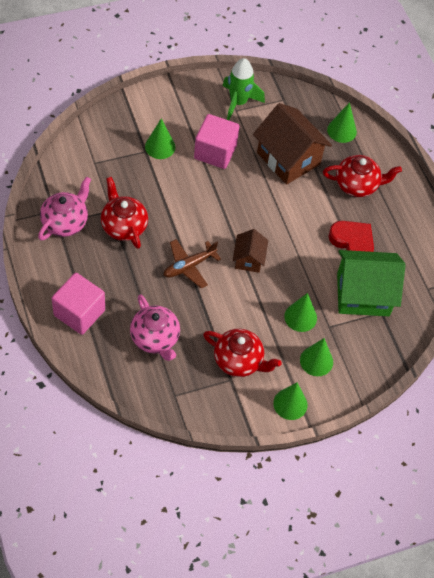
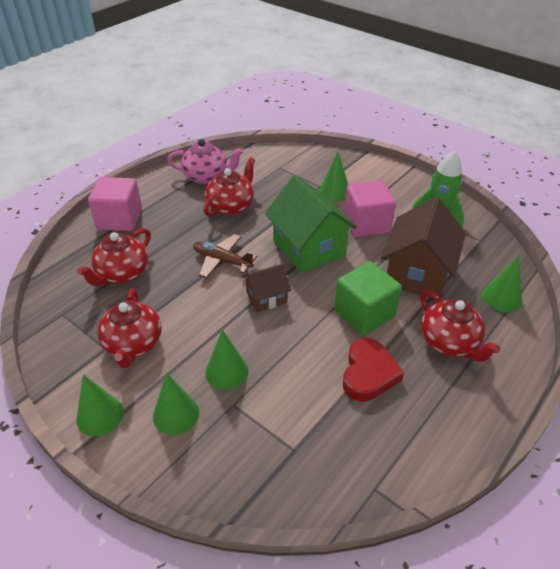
camera: 65 degrees right, 15 degrees down
(155, 338) = (122, 273): pink teapot -> red teapot
(303, 212) = (364, 313): none -> green cube
(363, 294) = (305, 417): green house -> green house (309, 248)

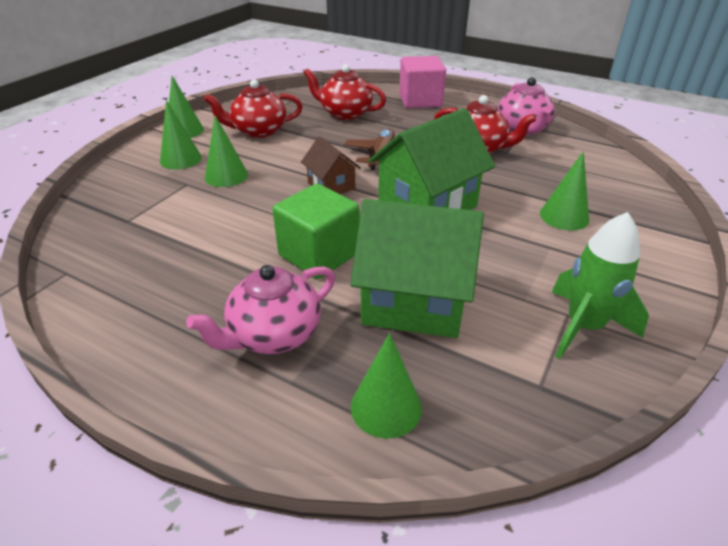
camera: 80 degrees right, 5 degrees down
(366, 224) = (506, 248): pink cube -> none
(368, 373) = (219, 262): red heart -> none
(417, 273) = (413, 301): brown house -> green house
(449, 342) = (273, 335): red teapot -> pink teapot

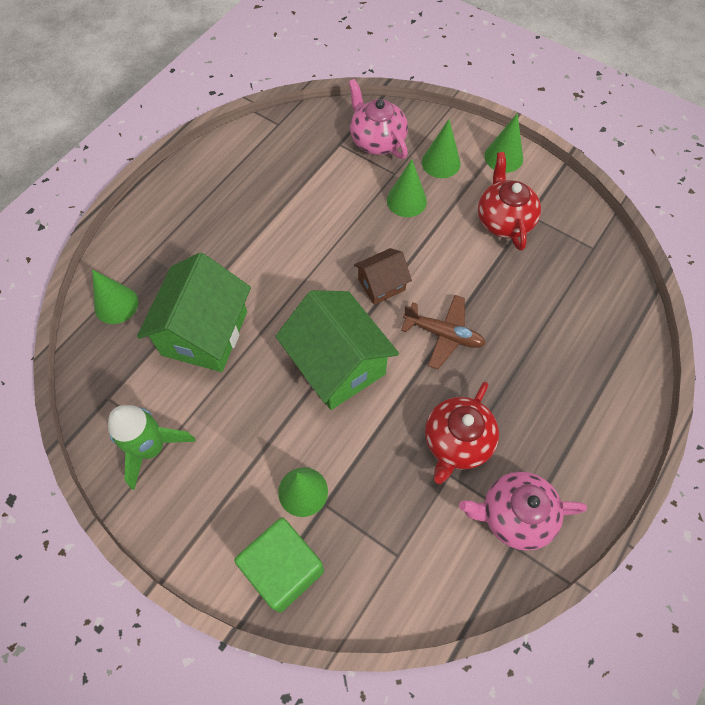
camera: 95 degrees right, 25 degrees up
(273, 335) = (190, 245): pink teapot -> pink teapot (377, 140)
(319, 254) = (273, 272): green cube -> green cube (284, 569)
(345, 113) = (556, 305): red teapot -> none
(420, 100) = (605, 400): pink cube -> none

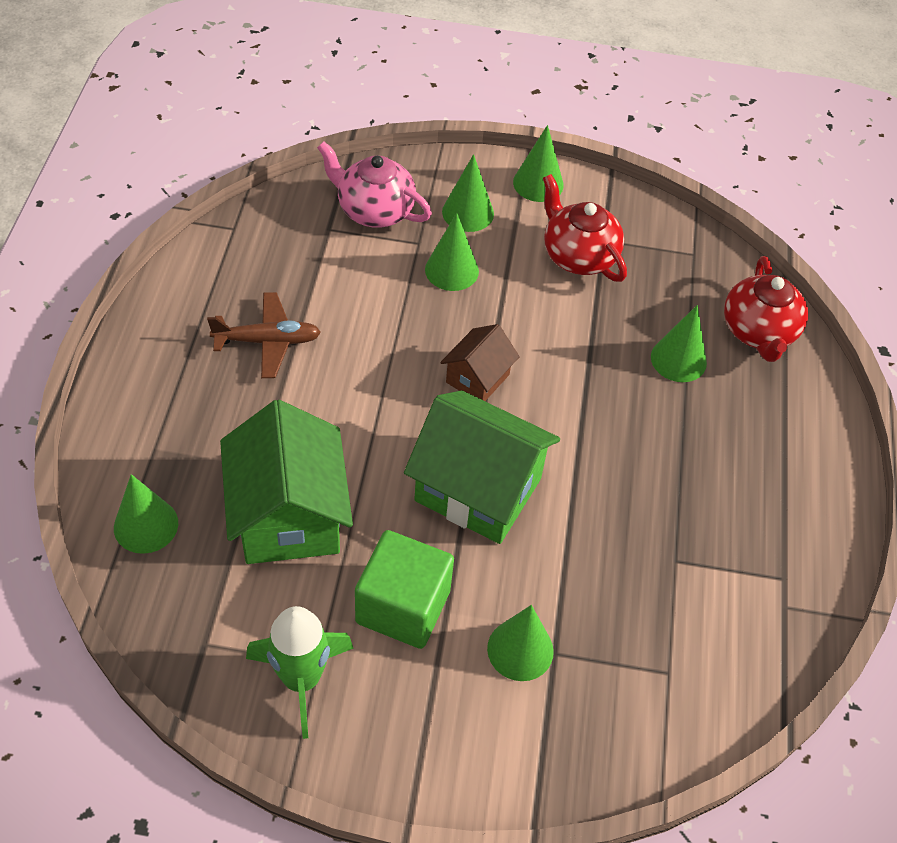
camera: 30 degrees left, 10 degrees down
(284, 569) = (548, 745): green cube -> green cube (403, 606)
(443, 334) = (582, 408): brown plane -> brown plane (267, 341)
(457, 442) = (664, 522): red teapot -> red teapot (759, 332)
(514, 515) = (768, 574): pink teapot -> none
(536, 324) = (678, 359): none -> green cone

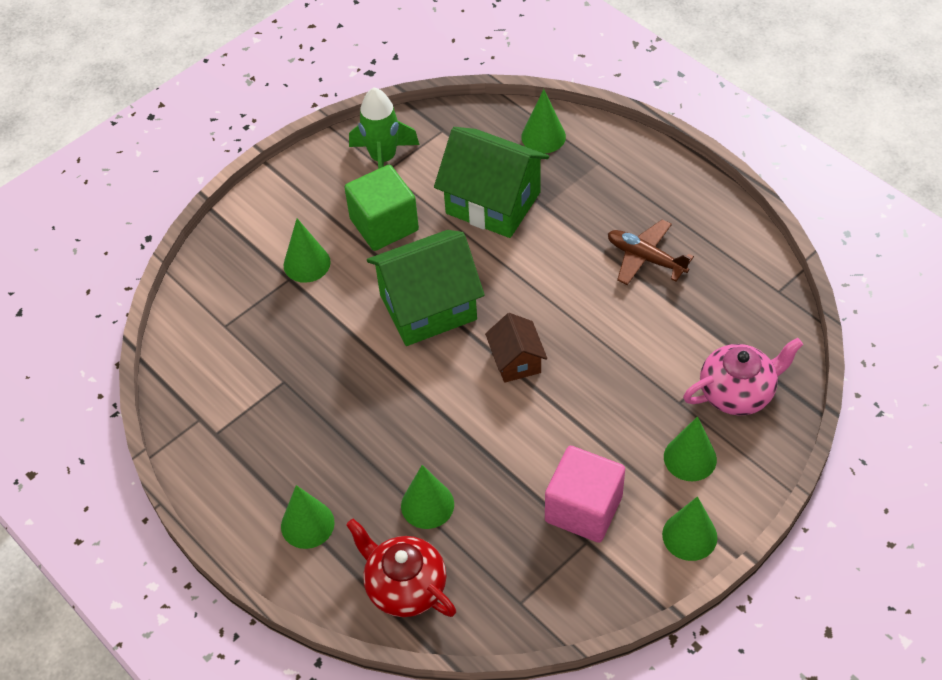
camera: 135 degrees right, 0 degrees up
(267, 341) = (645, 258): brown plane -> brown plane turned 90 degrees clockwise
(451, 270) = (633, 407): green cone -> green cone (307, 524)
(578, 255) = (583, 509): red teapot -> pink cube

